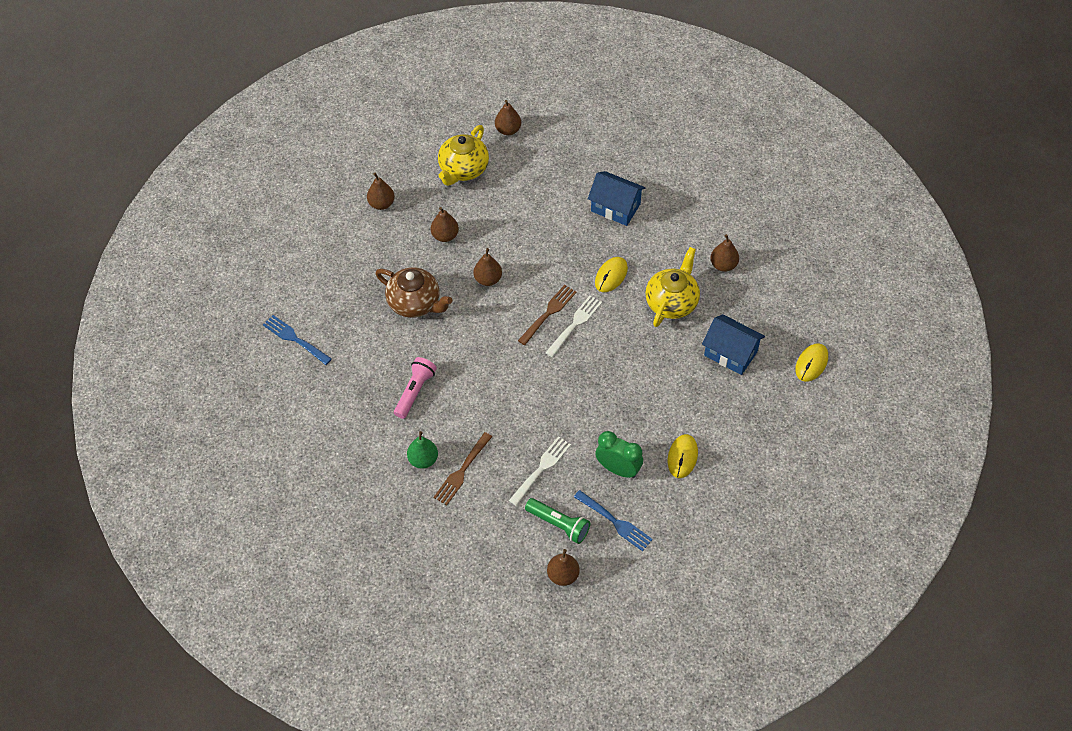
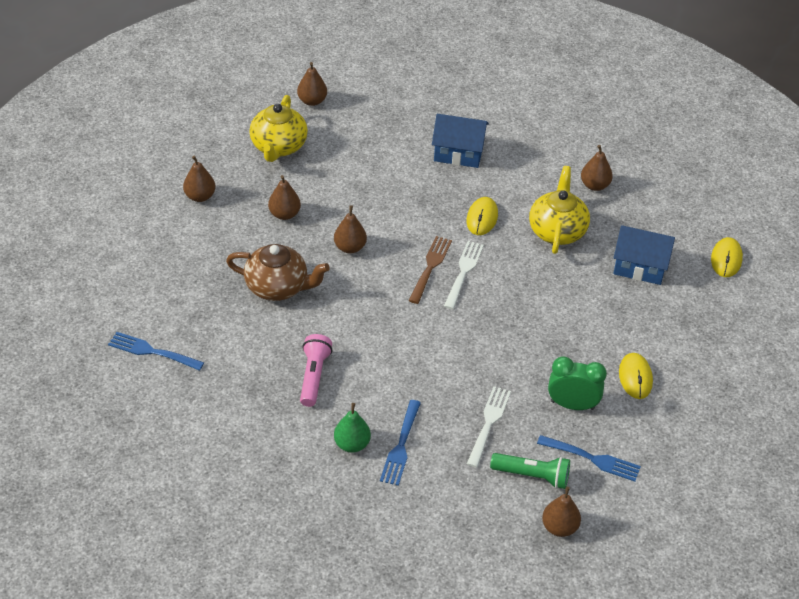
camera: 20 degrees left, 10 degrees down
(462, 471) = (401, 446): brown fork -> blue fork

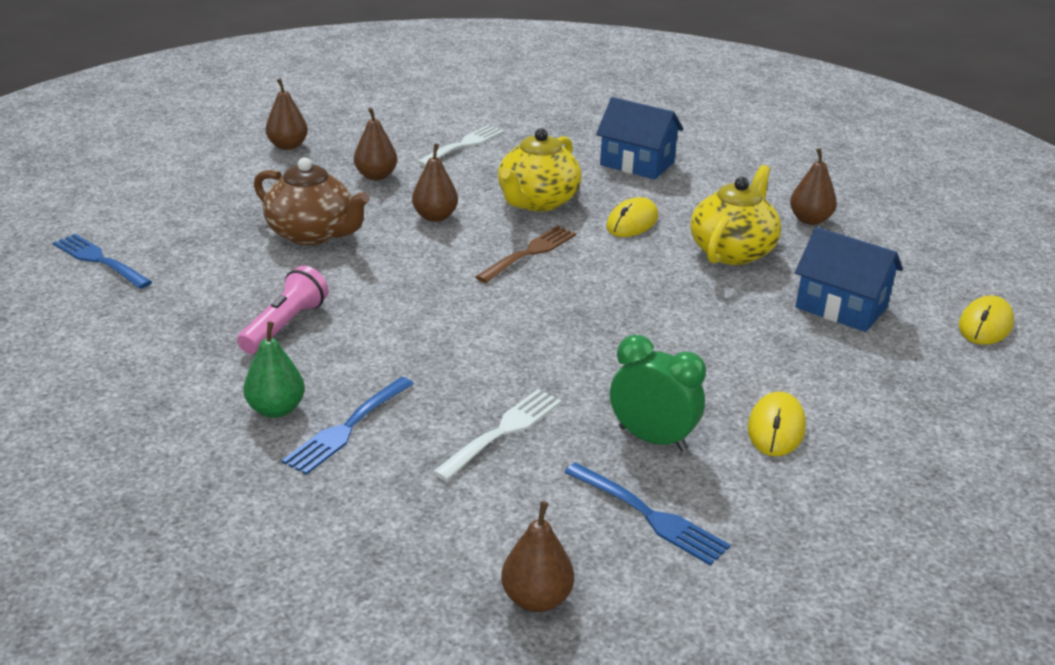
camera: 20 degrees right, 15 degrees down
(278, 147) = (415, 125): yellow teapot -> yellow teapot (537, 202)
(312, 101) = (484, 99): brown pear -> none
(463, 272) = (573, 266): white fork -> white fork (463, 145)
(532, 476) = (532, 514): green flashlight -> none

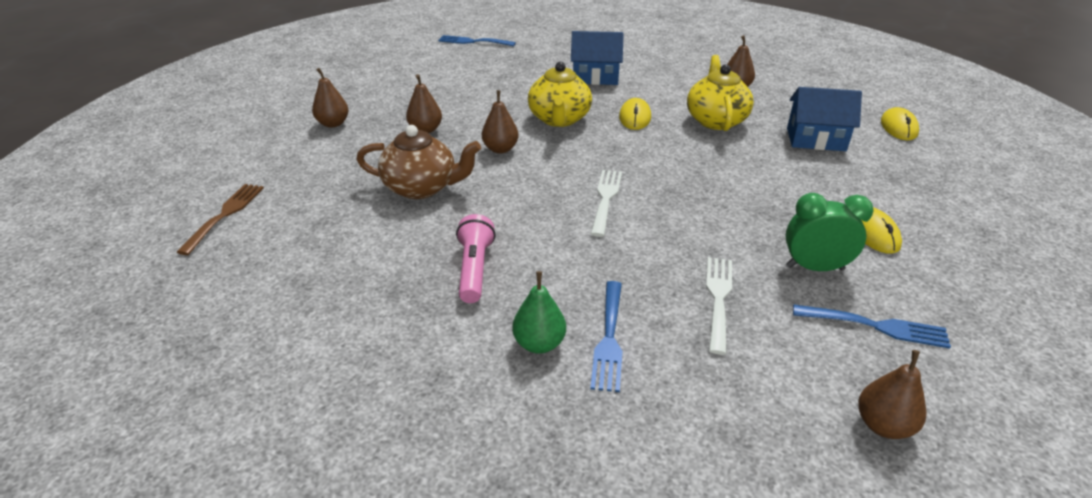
camera: 25 degrees left, 5 degrees up
(99, 260) = (259, 263): blue fork -> blue fork (473, 42)
(463, 145) = (466, 91): white fork -> white fork (606, 199)
(530, 253) = (593, 157): brown fork -> brown fork (225, 215)

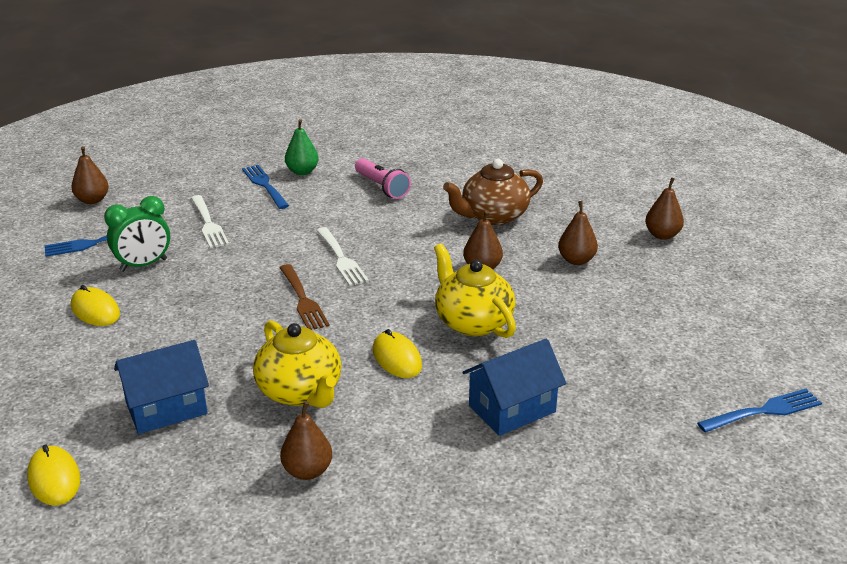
camera: 145 degrees right, 5 degrees down
(225, 215) = (585, 158): brown fork -> brown fork (303, 300)

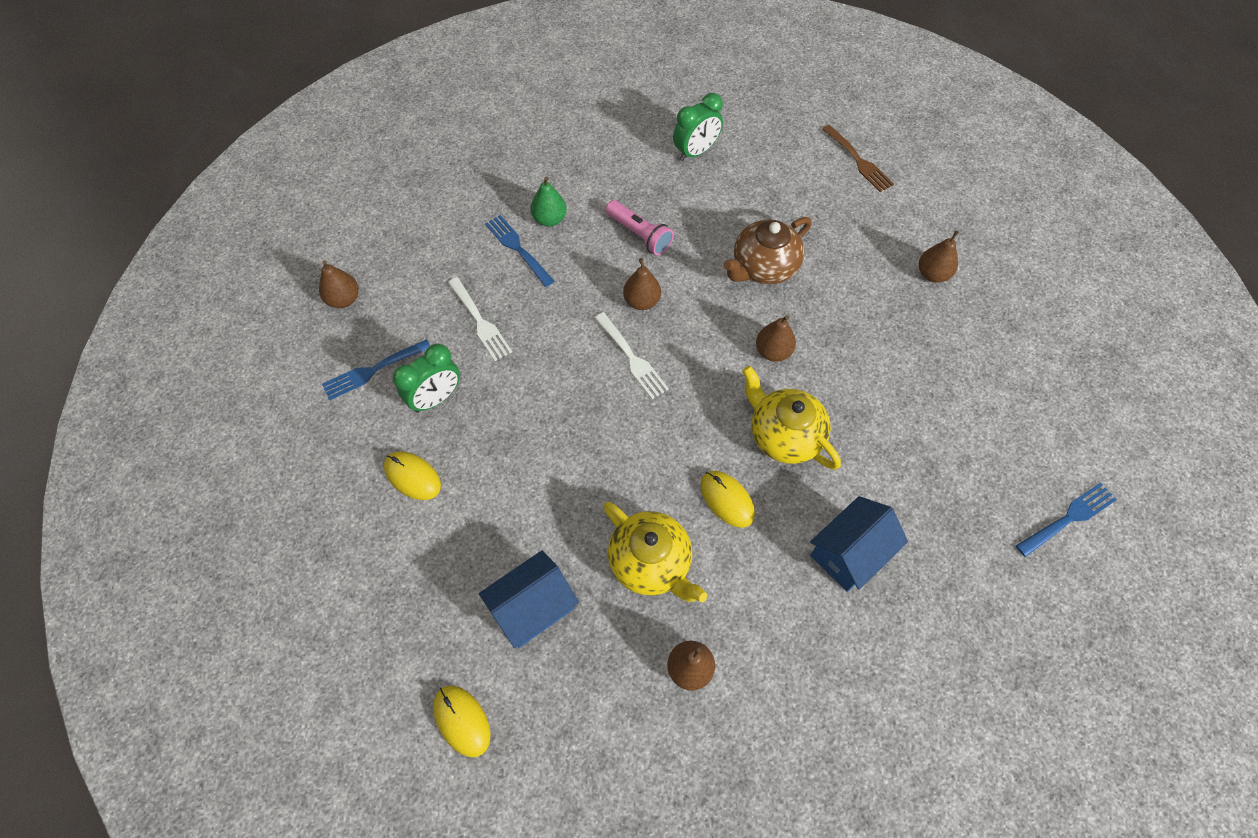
camera: 10 degrees left, 30 degrees up
(303, 300) = (613, 428): brown fork -> brown fork (858, 161)
(455, 145) = (695, 152): none -> green clock
(576, 260) = (859, 326): brown pear -> brown pear (641, 301)

